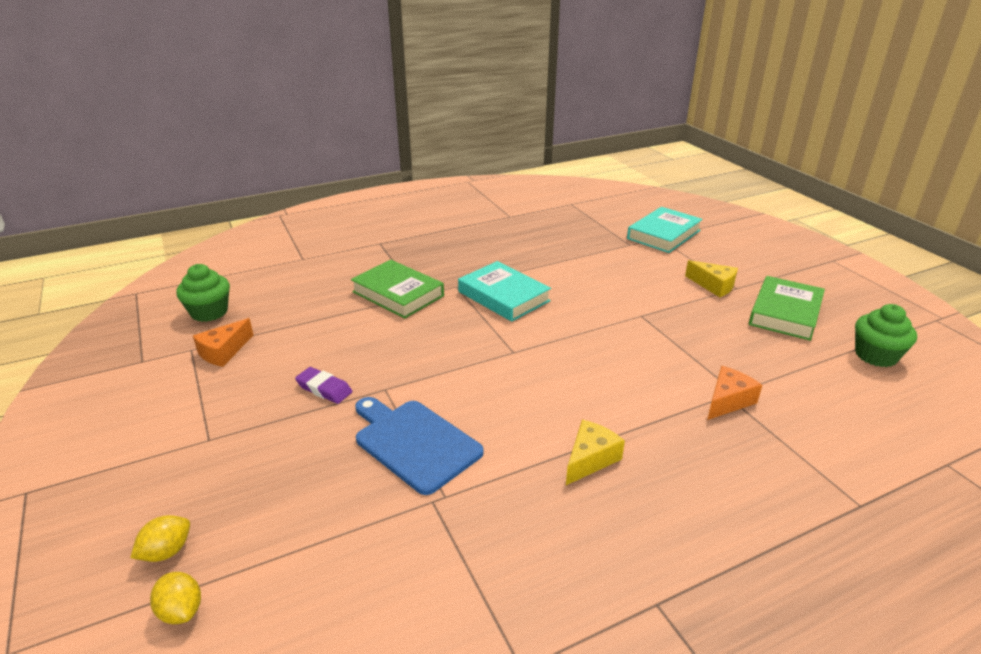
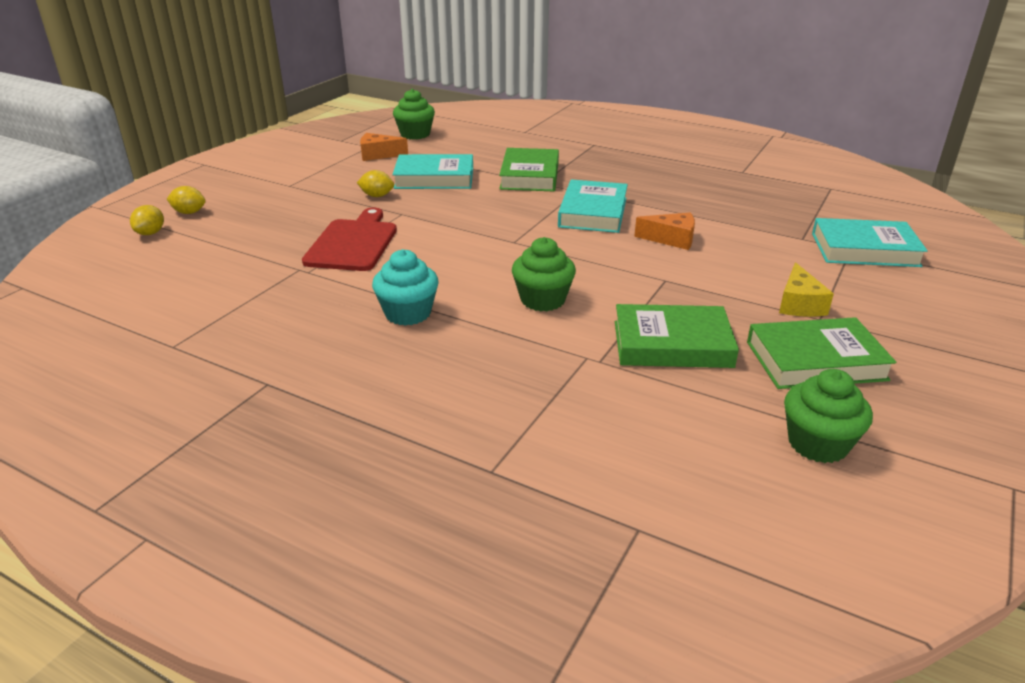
camera: 55 degrees right, 0 degrees up
(324, 389) = (377, 196): purple eraser -> yellow lemon
(331, 341) = (434, 178): none -> turquoise book
(414, 442) = (353, 243): blue cutting board -> red cutting board
(590, 459) = (408, 313): yellow cheese -> turquoise cupcake
(626, 379) = (543, 300): none -> green cupcake
(728, 401) = (577, 359): orange cheese -> orange cheese (671, 239)
(732, 352) = (672, 344): none -> green book

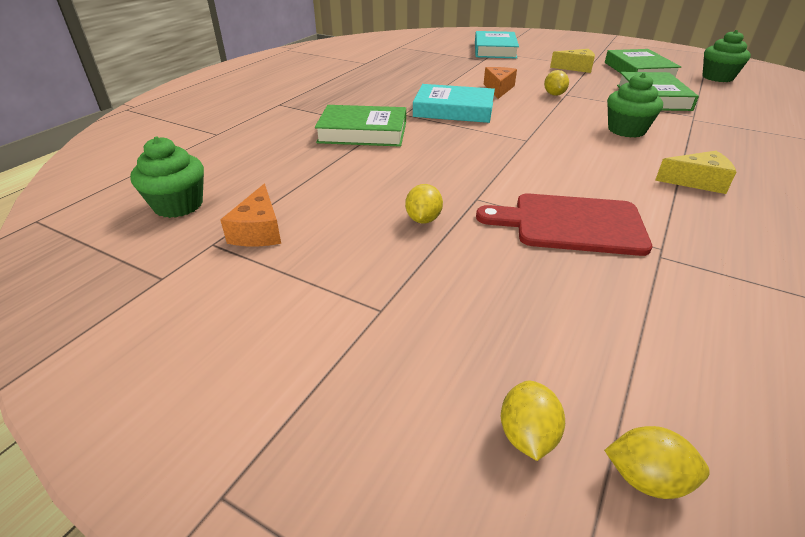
camera: 90 degrees left, 5 degrees up
(408, 313) = (697, 182): turquoise cupcake -> yellow cheese
(434, 178) = (363, 183): turquoise book -> none
(661, 271) = (554, 94): none -> yellow lemon

